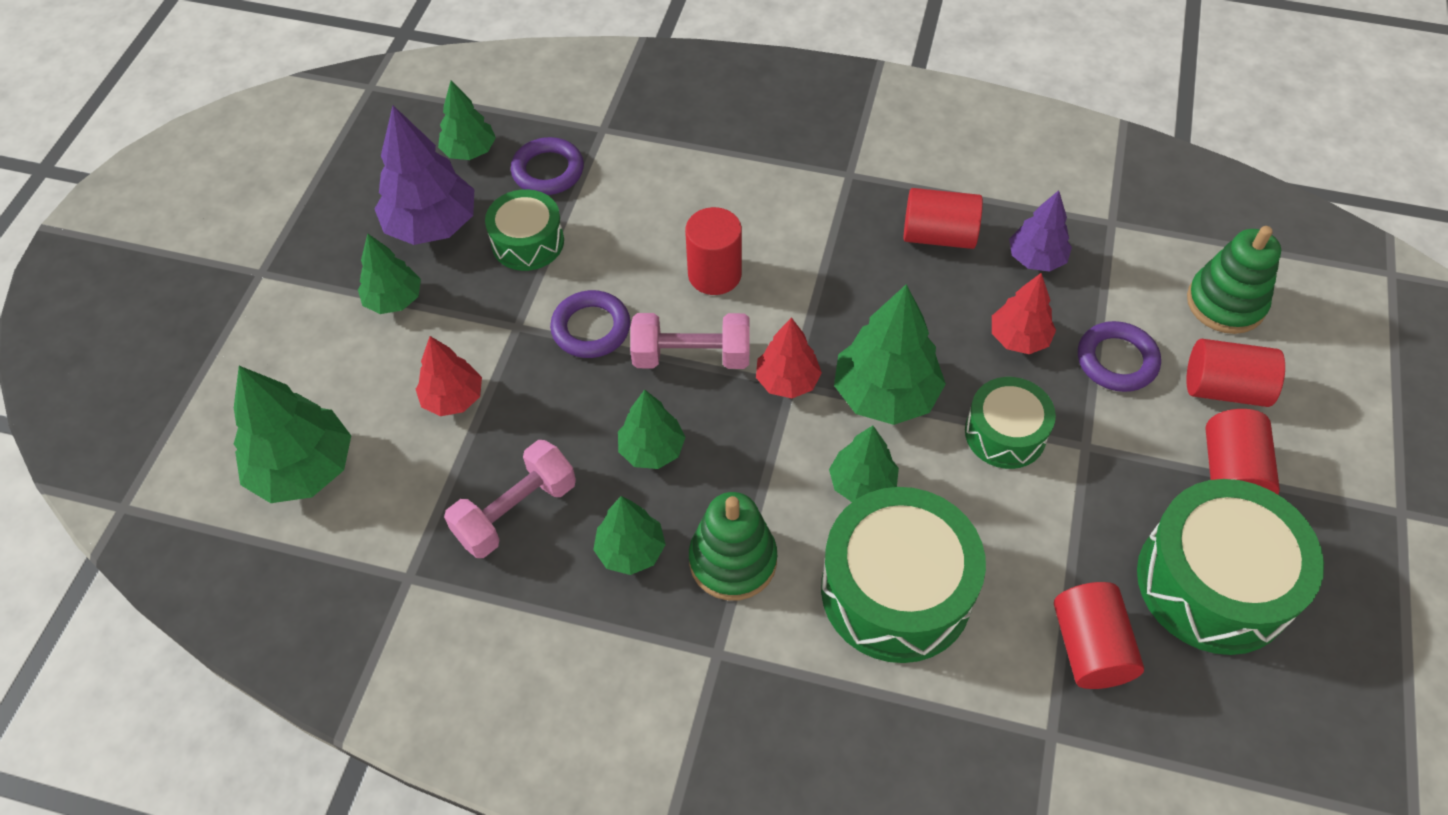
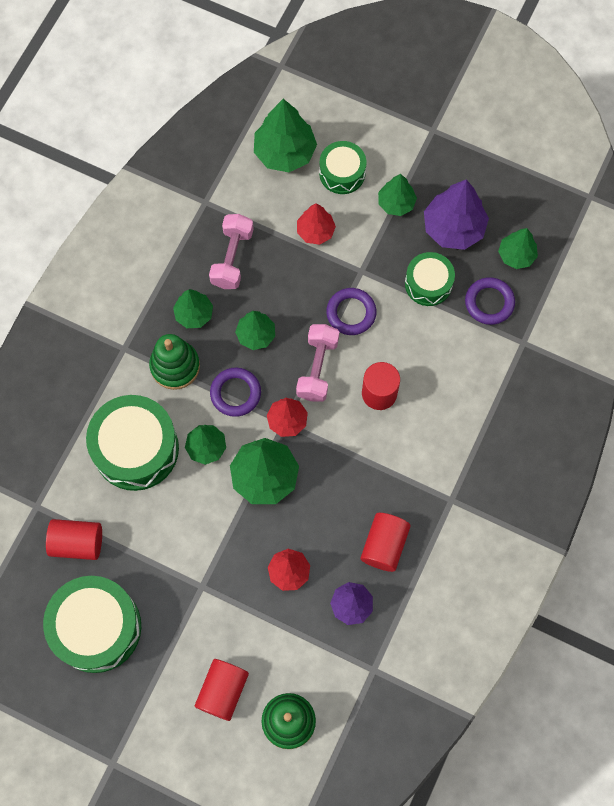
camera: 100 degrees right, 15 degrees up
(516, 511) = (232, 258): pink dumbbell -> pink dumbbell turned 45 degrees clockwise
(1005, 433) = (221, 540): green drum -> green drum (342, 173)
(1116, 360) = (258, 629): purple ring -> purple ring (235, 393)
(1231, 473) = (162, 668): red cylinder -> none

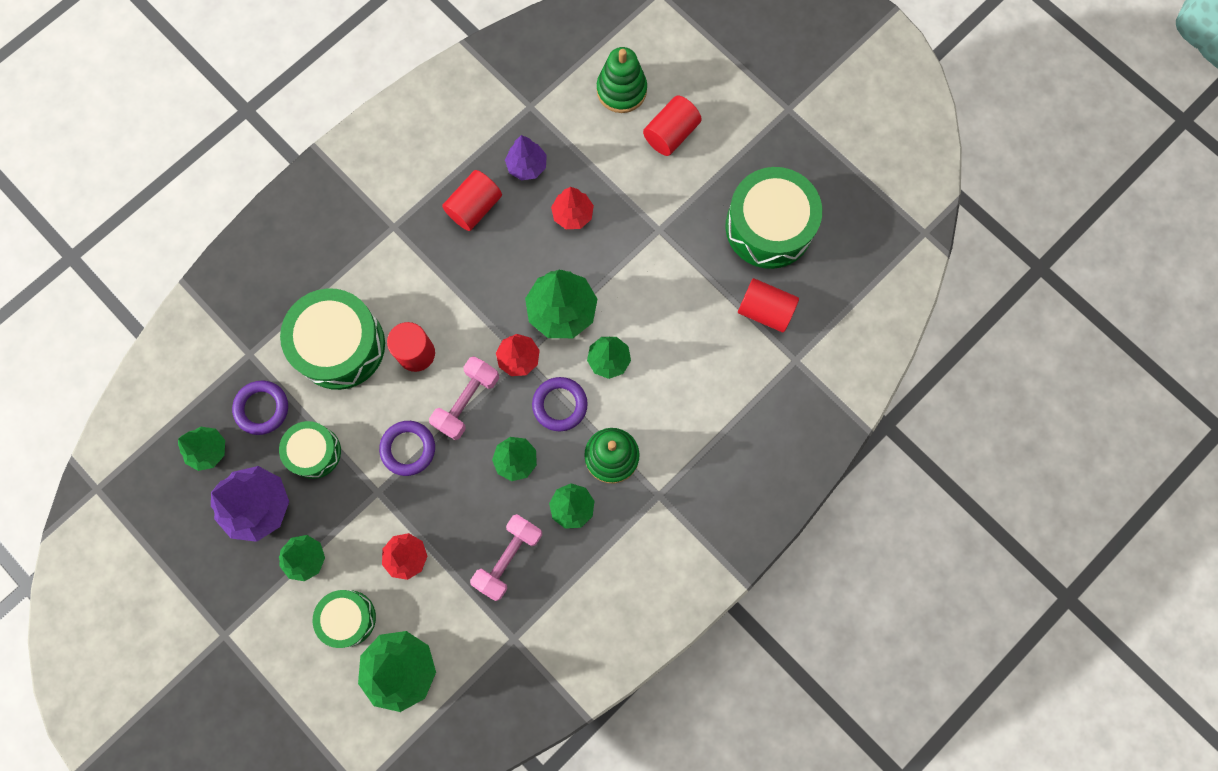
camera: 160 degrees left, 5 degrees up
(136, 449) = (679, 383): green drum -> green drum (340, 345)

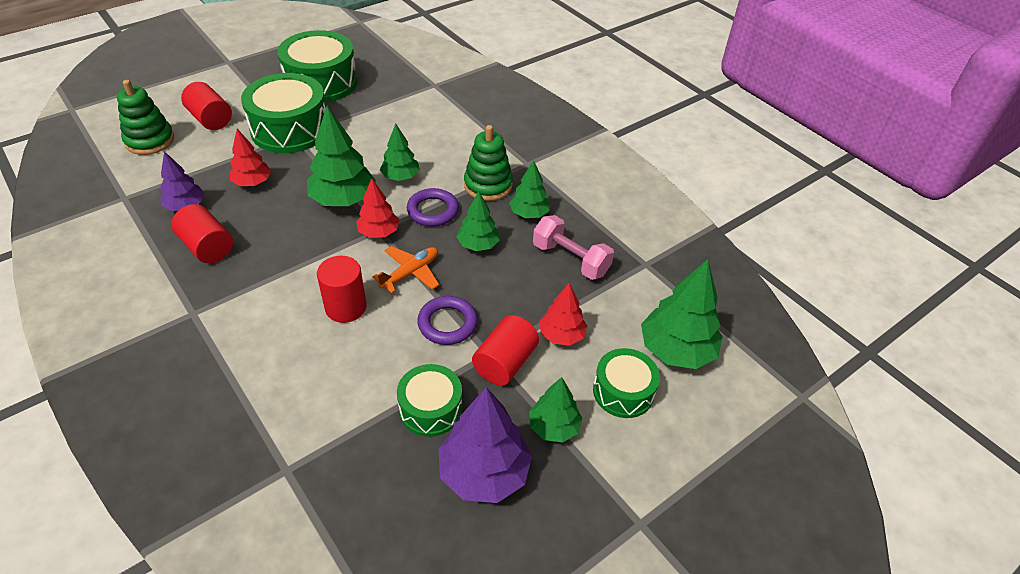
camera: 85 degrees left, 30 degrees down
(208, 450) = (400, 528): green tree -> none
(262, 408) = (362, 460): purple ring -> none
(340, 345) = (311, 373): green drum -> green drum (290, 129)
(467, 401) = (410, 273): pink dumbbell -> orange plane
(765, 310) = (389, 93): red cylinder -> red cylinder (505, 363)

